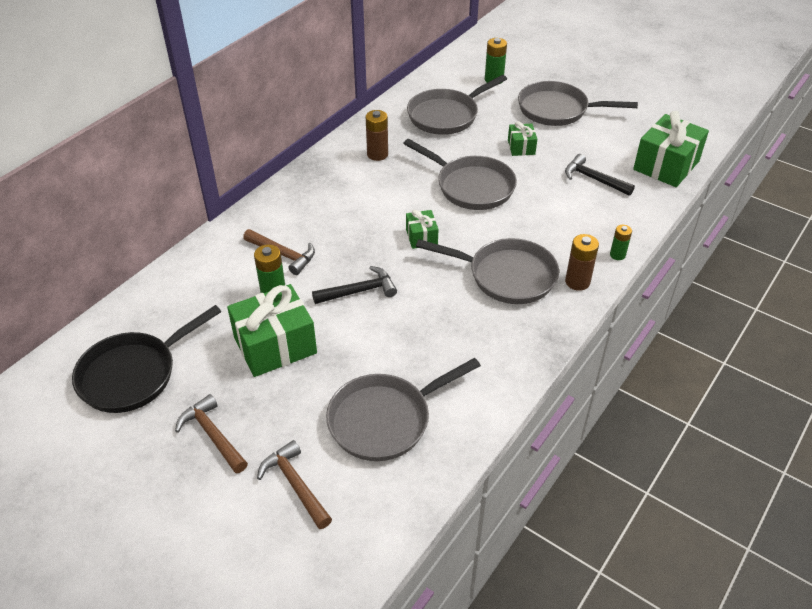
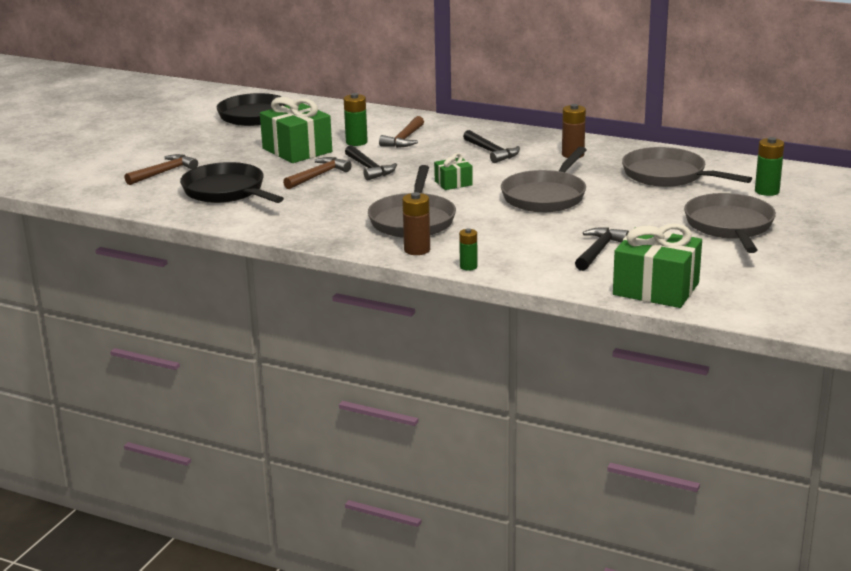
camera: 80 degrees right, 20 degrees down
(213, 435) = (205, 145): brown hammer -> brown hammer (318, 176)
(349, 201) = (491, 152): none -> black hammer
(385, 419) = (227, 191): grey pan -> black pan
(521, 147) = (634, 213): green gift -> none

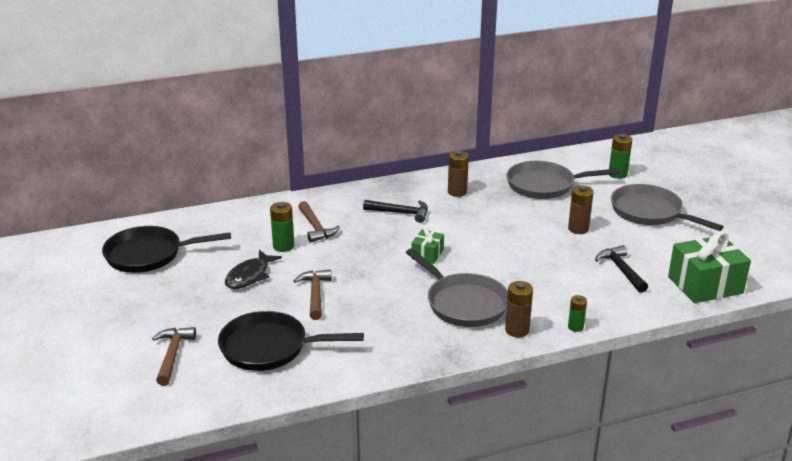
camera: 45 degrees left, 5 degrees up
(297, 150) = (249, 276): green gift -> black fish
(369, 168) = (342, 268): black hammer -> none
(546, 196) = (507, 237): grey pan -> none
(626, 213) = (578, 229): none -> brown battery

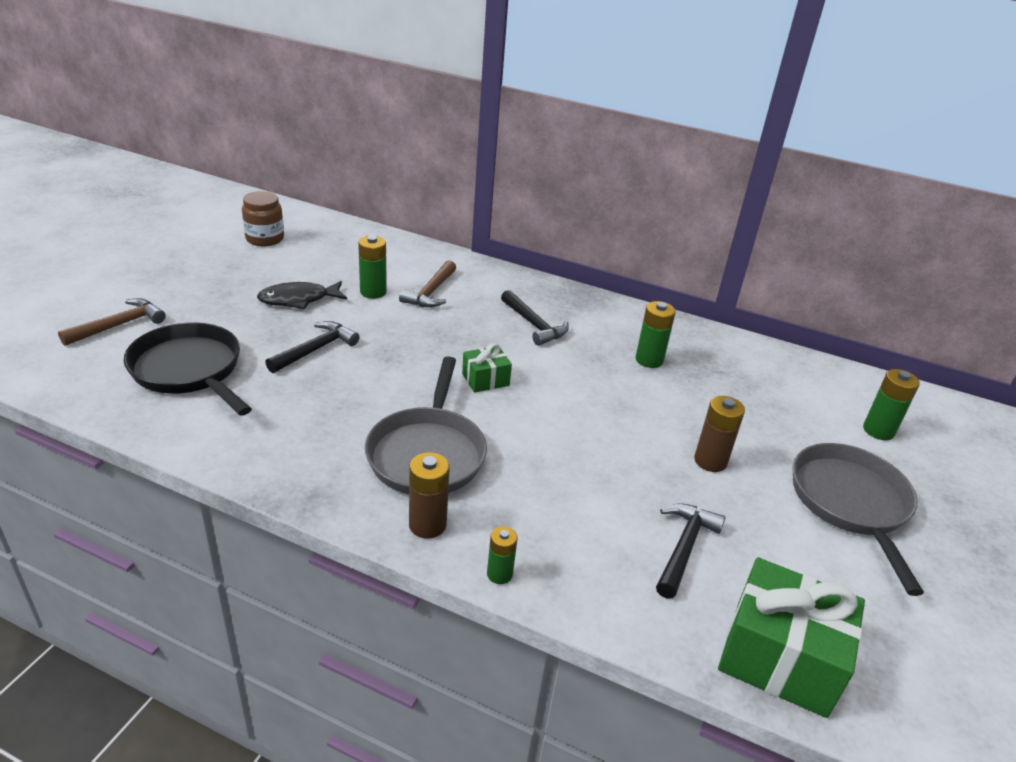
camera: 40 degrees right, 5 degrees up
(149, 255) = (265, 239): black pan -> brown jar
(315, 294) = (315, 349): brown hammer -> black hammer
(457, 192) = (631, 338): brown battery -> none
(482, 198) = (649, 360): none -> green battery
(545, 185) = (751, 388): grey pan -> none

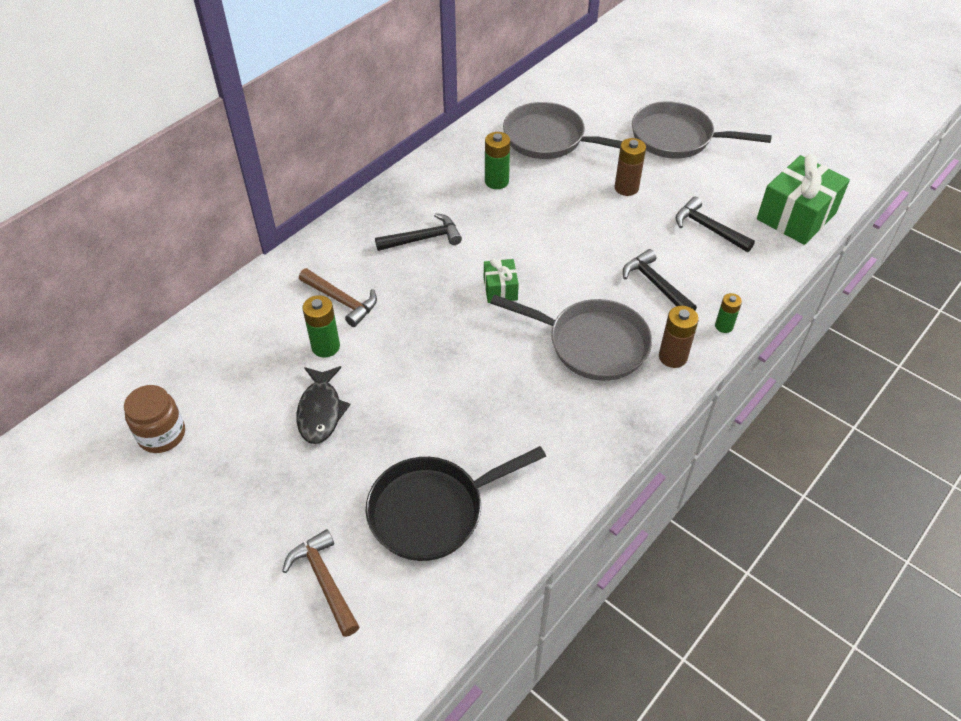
camera: 70 degrees left, 15 degrees up
(315, 349) = (422, 404): black hammer -> black hammer (655, 285)
(750, 390) = (549, 139): none -> grey pan
(878, 430) = (607, 95): green battery -> none

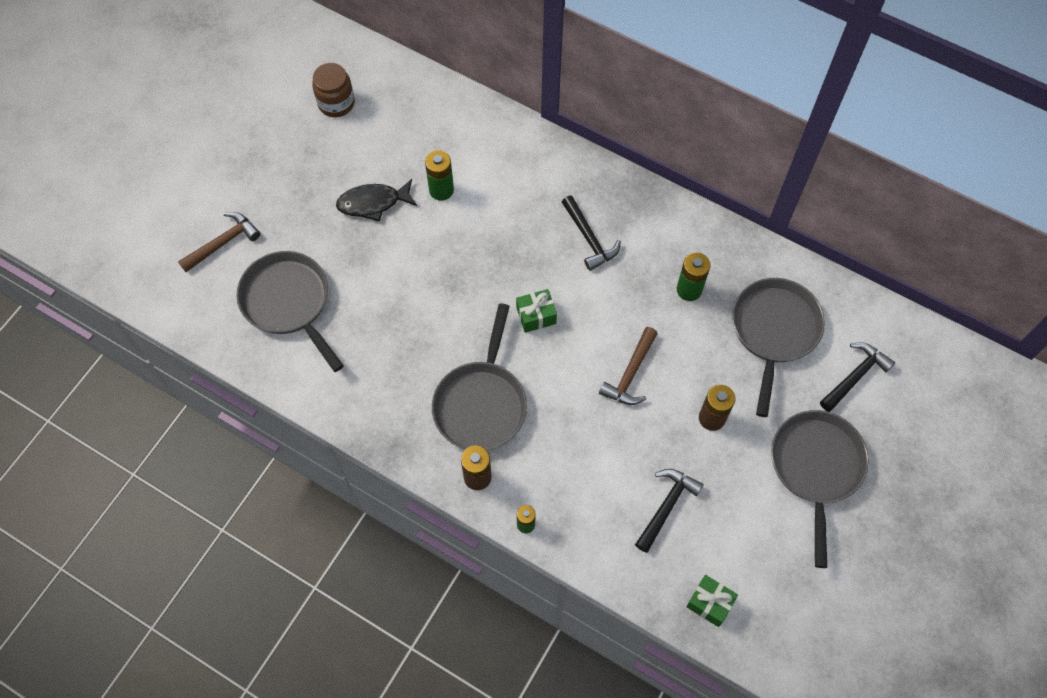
camera: 80 degrees right, 15 degrees up
(341, 300) = (496, 189): brown hammer -> brown hammer (630, 373)
(433, 510) = (289, 303): black pan -> grey pan
(655, 285) = (570, 456): black hammer -> black hammer (855, 376)
(796, 216) = (710, 603): green gift -> green gift, size x0.51

